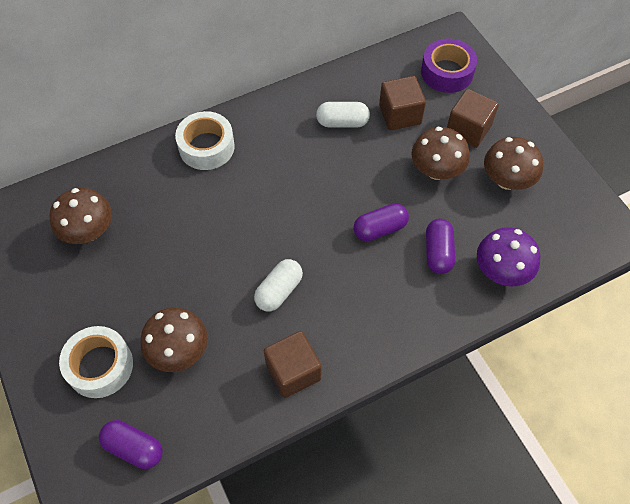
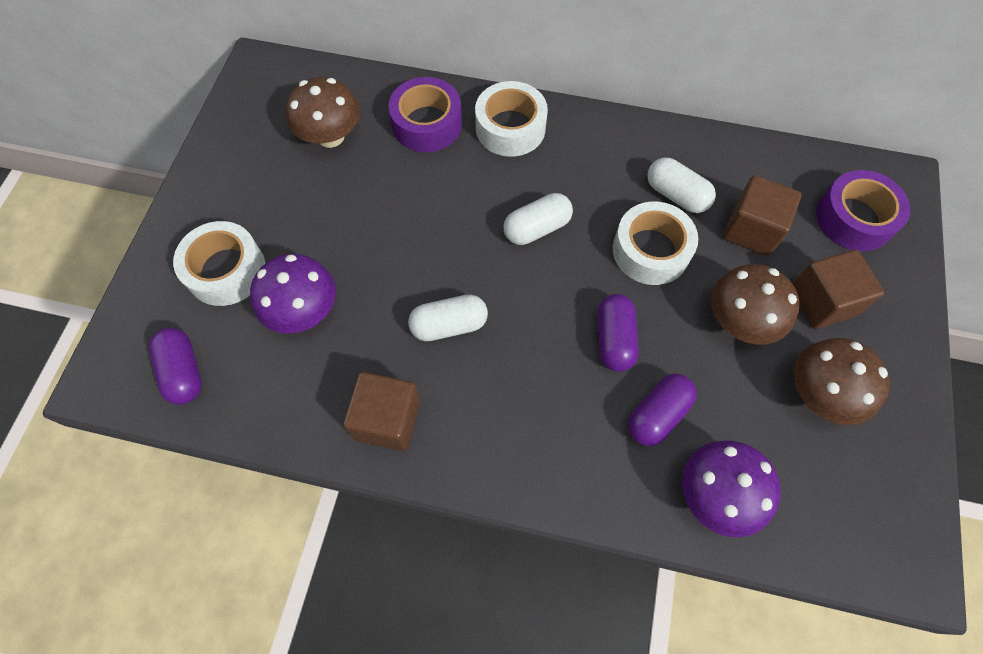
camera: 40 degrees right, 5 degrees up
(149, 180) = (427, 124): none -> purple tape
(179, 351) = (304, 311): brown mushroom -> purple mushroom
(279, 197) = (537, 228): none -> white capsule
(356, 164) = (650, 251): none -> white tape
(380, 229) = (614, 339): purple capsule -> purple capsule turned 75 degrees clockwise

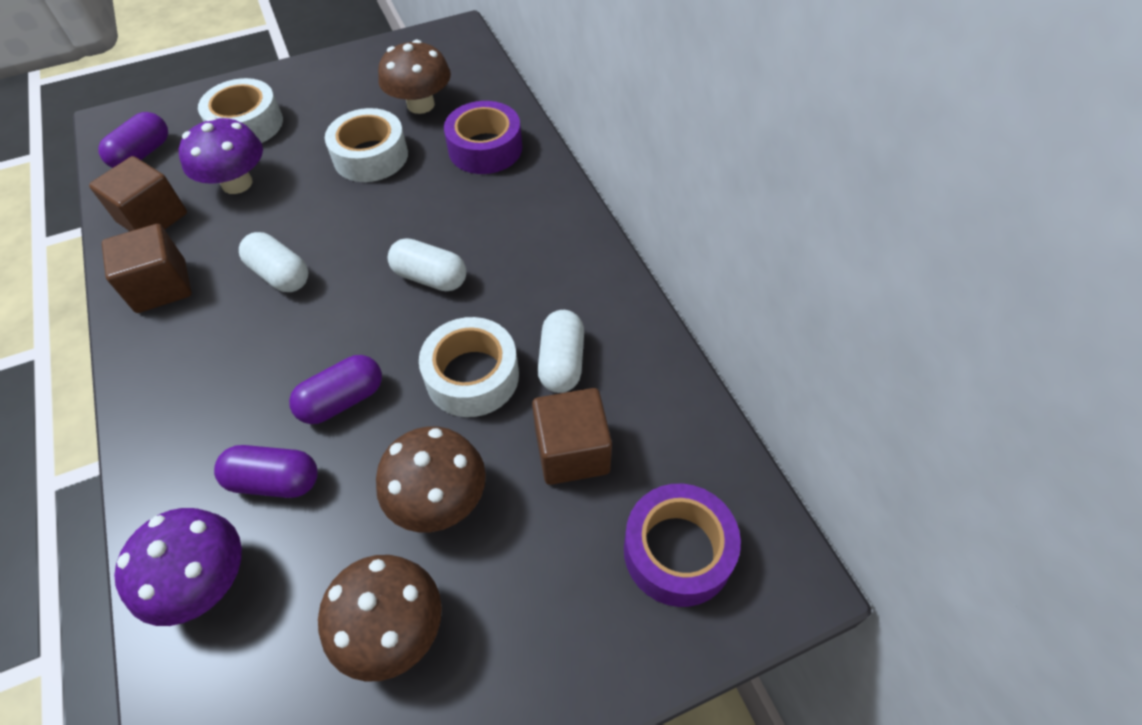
camera: 55 degrees right, 10 degrees down
(510, 128) = (531, 200): white tape -> white tape (371, 156)
(822, 301) = (526, 572): brown cube -> brown cube (153, 218)

